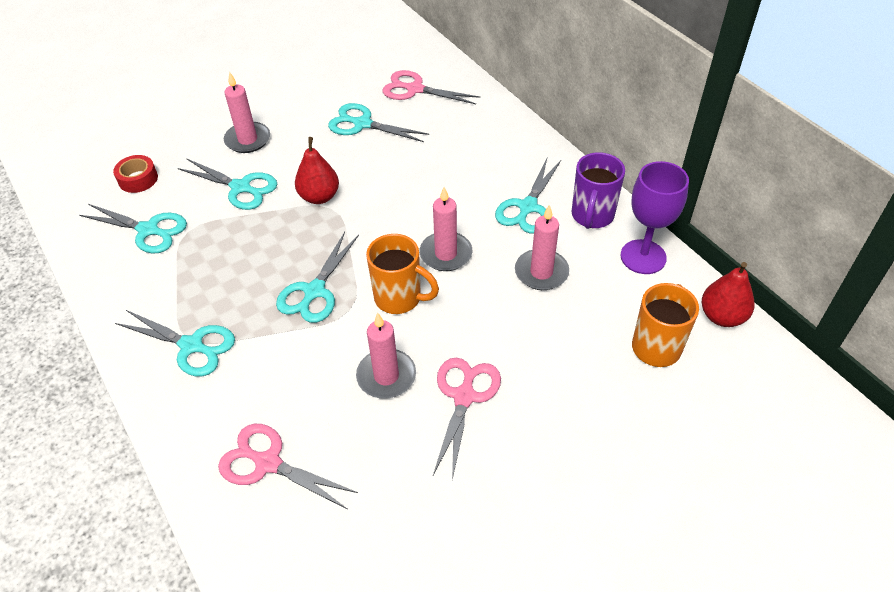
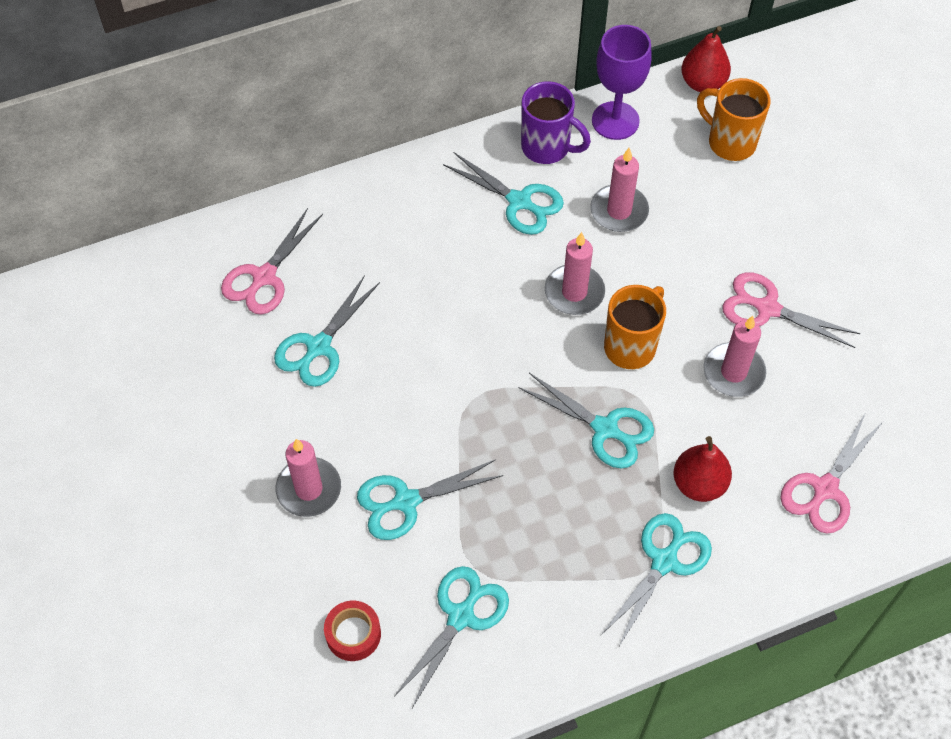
camera: 80 degrees left, 10 degrees up
(240, 187) = (406, 501): turquoise scissors -> turquoise scissors turned 150 degrees counterclockwise
(319, 197) = (448, 410): red pear -> red pear (699, 484)

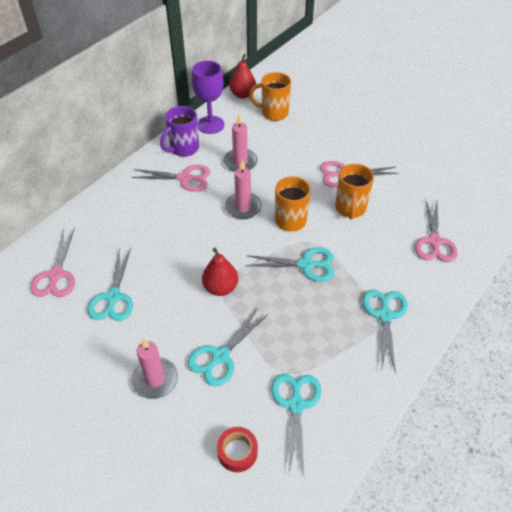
camera: 30 degrees left, 10 degrees down
(519, 201) = (184, 178): turquoise scissors -> pink scissors
(547, 148) = (183, 149): purple mug -> purple mug turned 135 degrees clockwise
(699, 484) = (373, 268): red pear -> red pear (220, 287)
(733, 372) = (350, 209): pink candle -> orange mug

